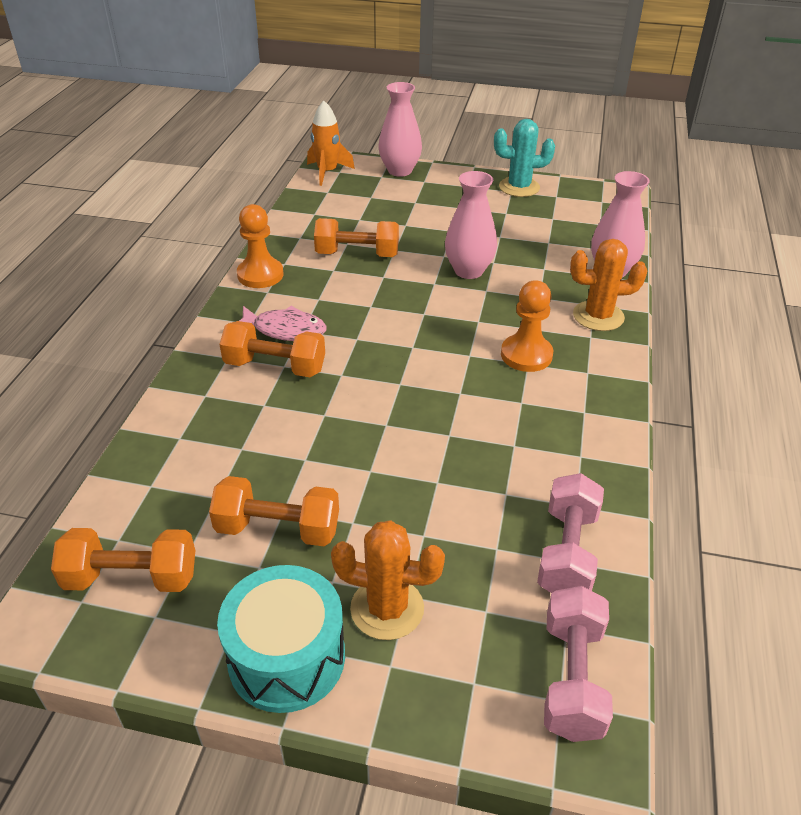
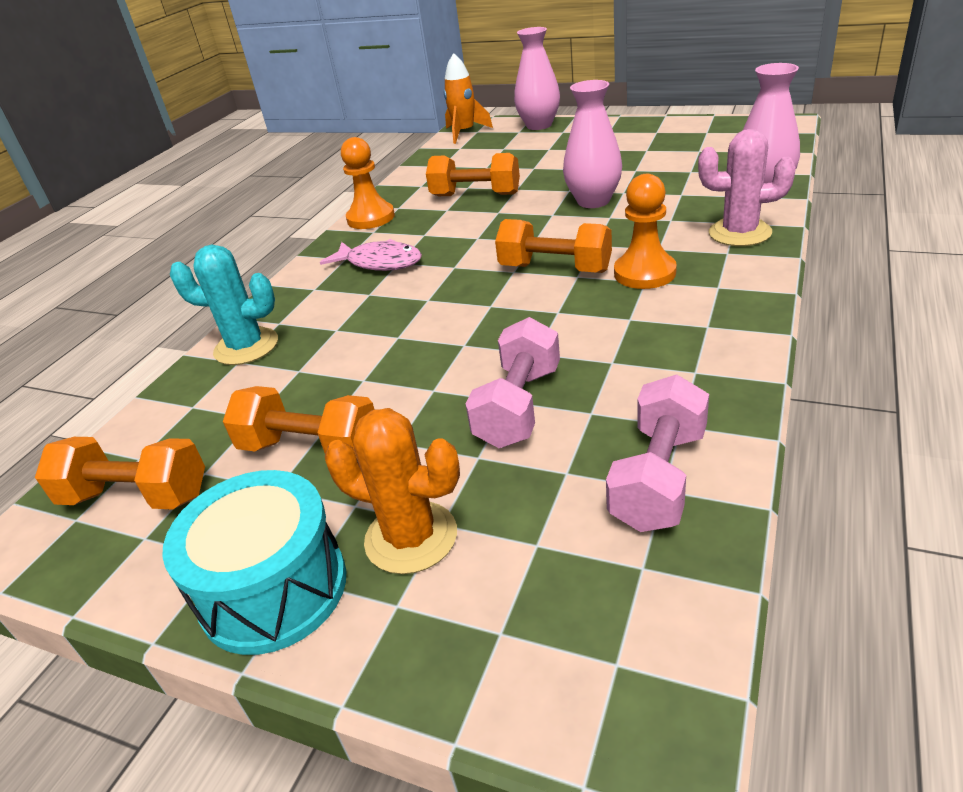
camera: 15 degrees right, 5 degrees down
(275, 366) = (359, 295): orange dumbbell -> orange dumbbell (555, 269)
(519, 187) = (665, 128): turquoise cactus -> turquoise cactus (246, 347)
(572, 678) = (639, 634): pink dumbbell -> pink dumbbell (519, 406)
(598, 316) = (739, 233): orange cactus -> pink cactus

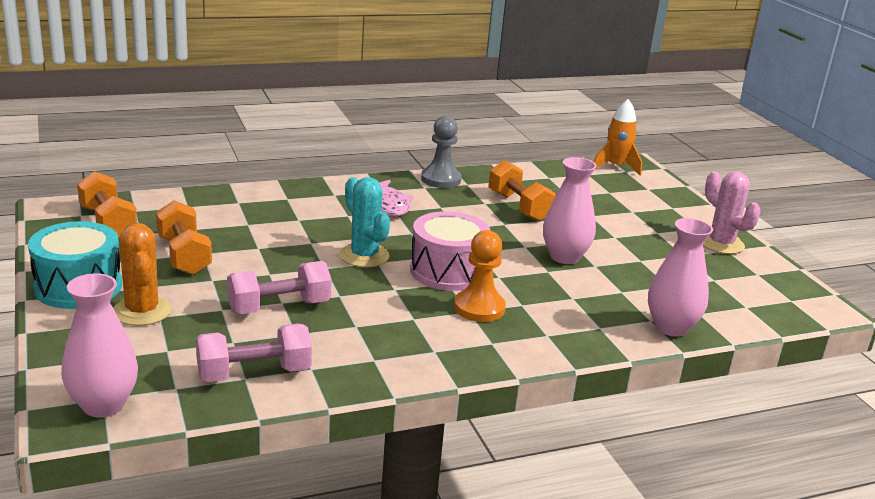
camera: 40 degrees right, 10 degrees down
(246, 347) = (254, 198): turquoise cactus -> turquoise cactus (364, 256)
(371, 218) = (441, 179): orange pawn -> grey pawn
(539, 125) = (670, 193): pink vase -> pink vase (103, 405)
(555, 269) = (447, 271): orange dumbbell -> pink drum
(739, 233) = (584, 333): pink cactus -> pink cactus (721, 244)

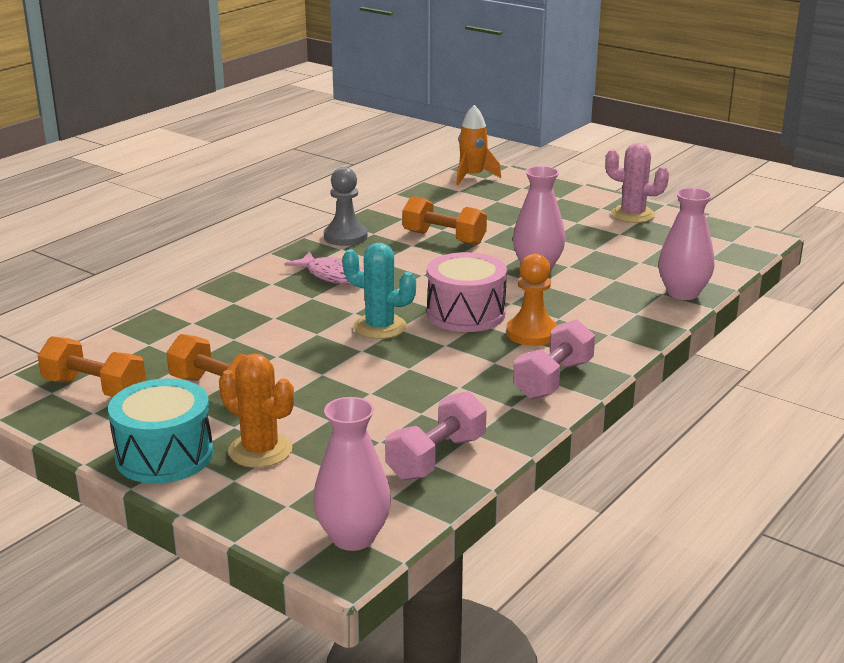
camera: 30 degrees left, 0 degrees up
(279, 307) = (374, 397): pink dumbbell -> pink dumbbell (553, 379)

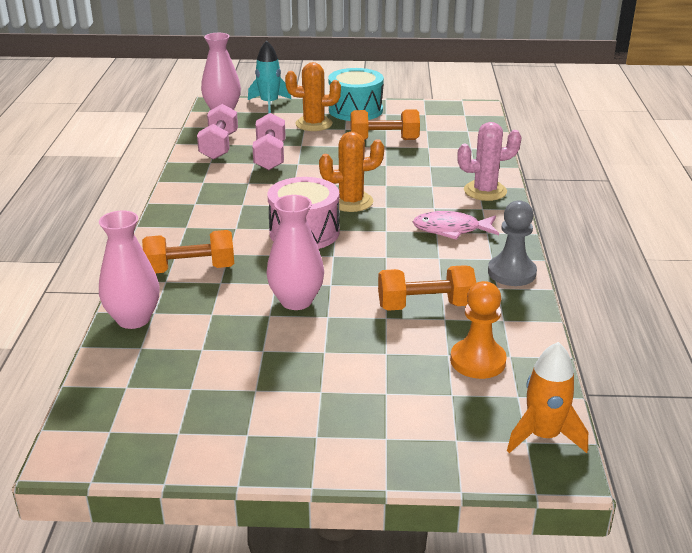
camera: 145 degrees right, 5 degrees up
(94, 389) = (447, 121): orange dumbbell -> orange dumbbell (190, 269)
(261, 524) = (269, 104): none -> turquoise rocket
(380, 327) = (351, 202): turquoise cactus -> orange cactus
(532, 333) = (237, 233): orange pawn -> orange pawn (477, 361)
(553, 379) = (190, 205): pink dumbbell -> pink dumbbell (270, 156)
(632, 215) = (264, 436): pink cactus -> pink cactus (485, 191)

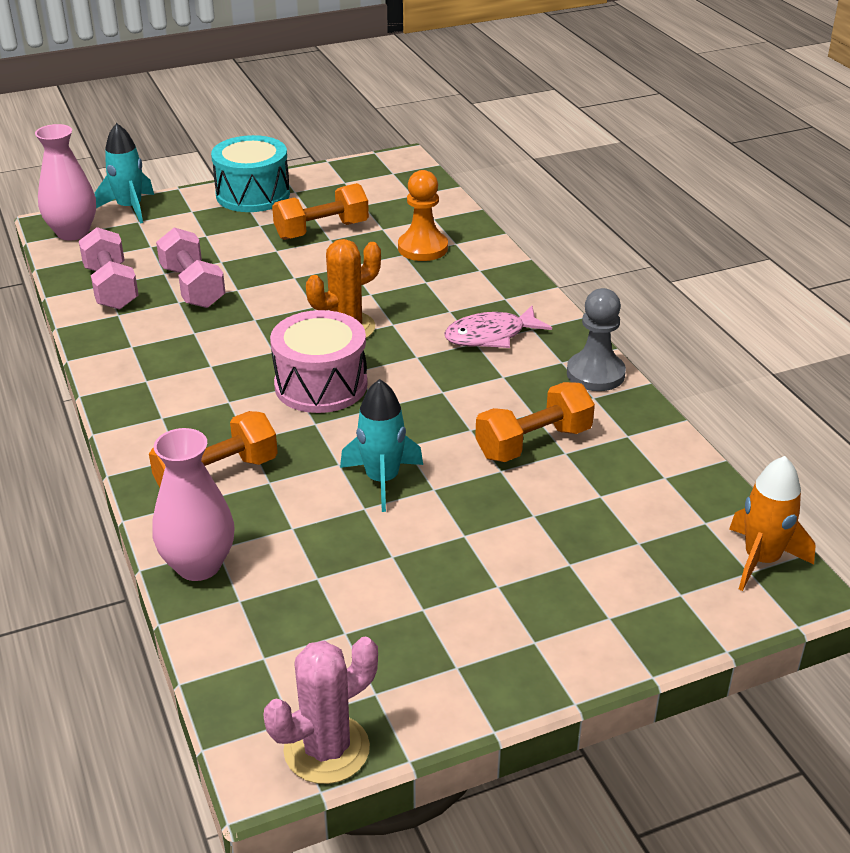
camera: 25 degrees left, 5 degrees up
(296, 301) = (382, 480): pink vase -> turquoise rocket
(314, 124) = (214, 226): orange cactus -> none
(477, 361) = (637, 494): orange pawn -> orange pawn (423, 248)
(485, 191) = (492, 274): pink cactus -> pink cactus (326, 749)

